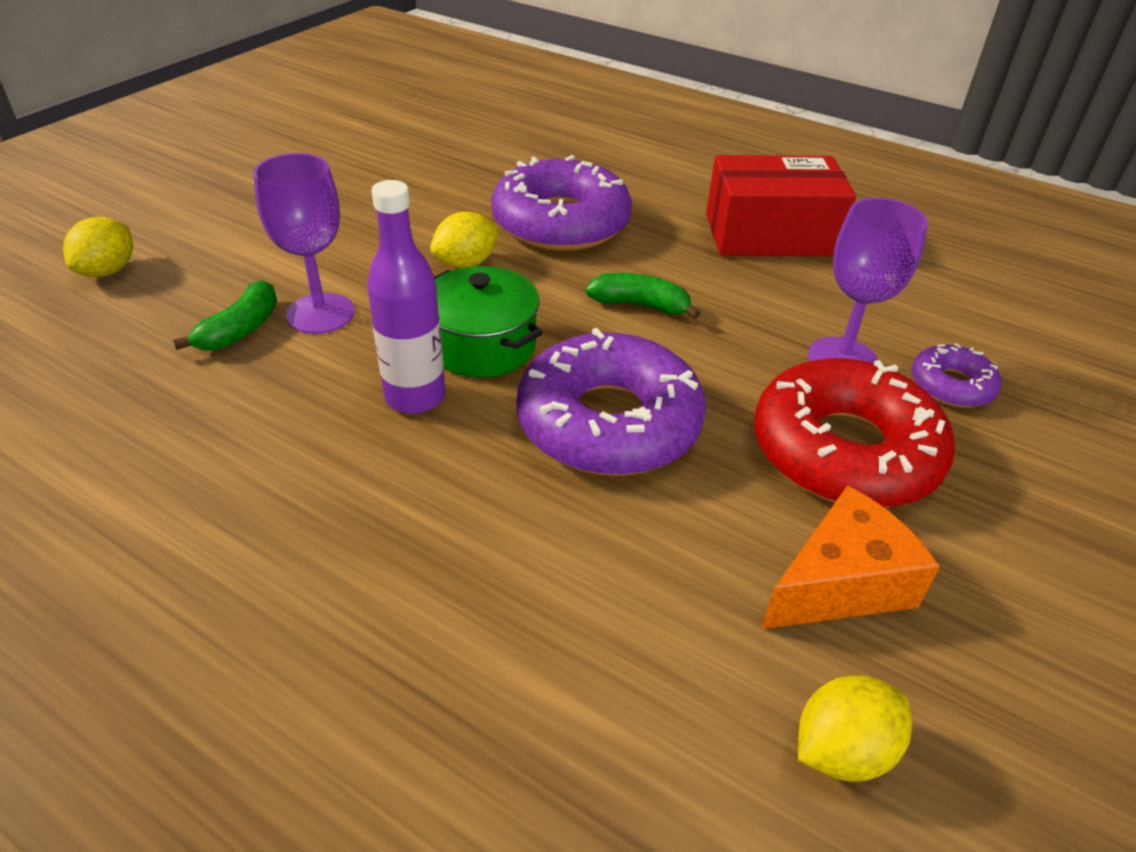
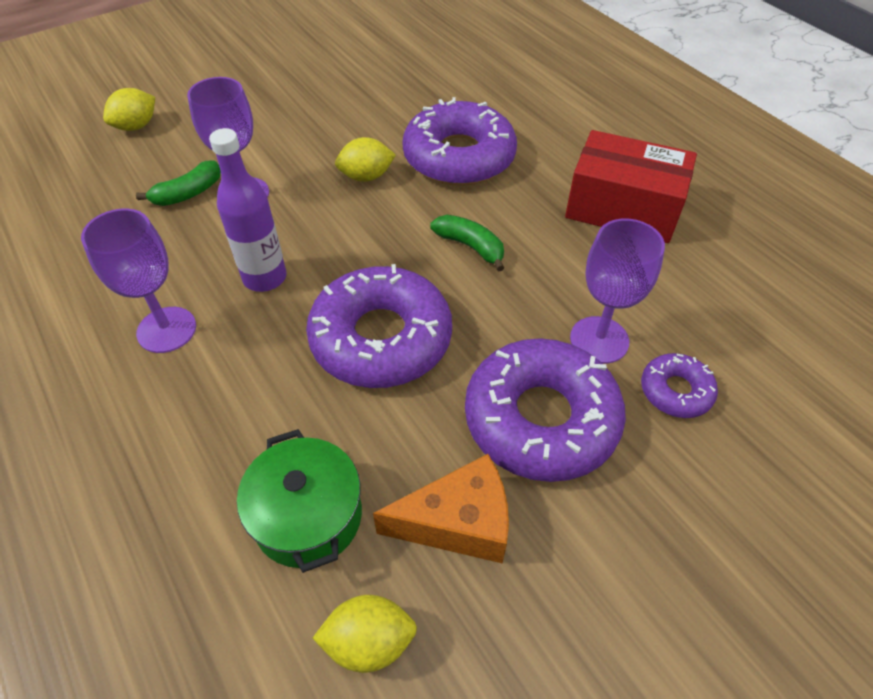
camera: 25 degrees right, 10 degrees up
(320, 490) = (166, 330): none -> purple goblet
(482, 346) = (334, 250): green pot -> green pot (308, 516)
(844, 451) = (541, 419): red donut -> purple donut

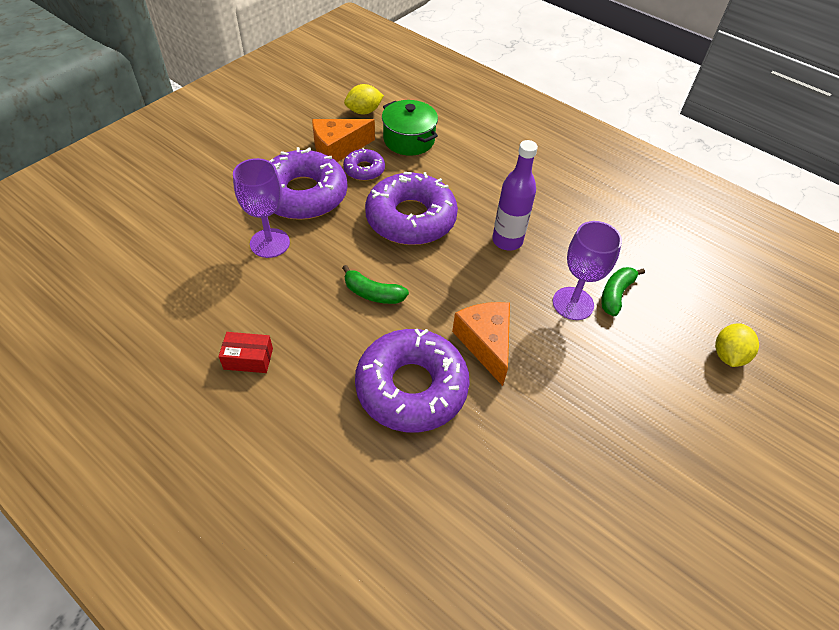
camera: 160 degrees right, 0 degrees up
(166, 330) = (541, 200): purple goblet -> none
(366, 177) = (485, 343): yellow lemon -> orange cheese
(623, 208) = (248, 359): red box -> red box, size x0.46
(675, 391) = (222, 222): purple donut -> purple donut (364, 170)

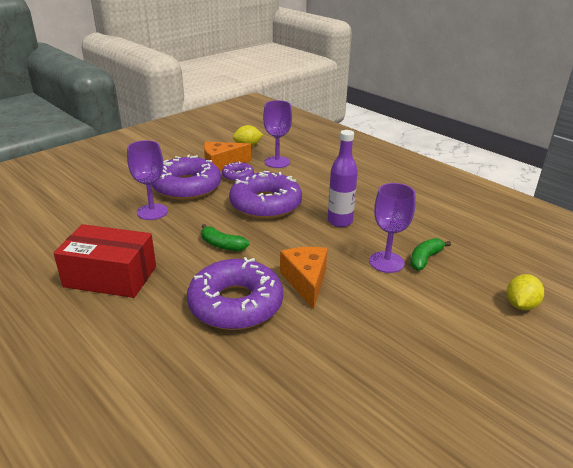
camera: 10 degrees right, 20 degrees down
(248, 359) = (110, 276): red box -> red box, size x2.17
(409, 140) = (277, 162): green pot -> purple goblet

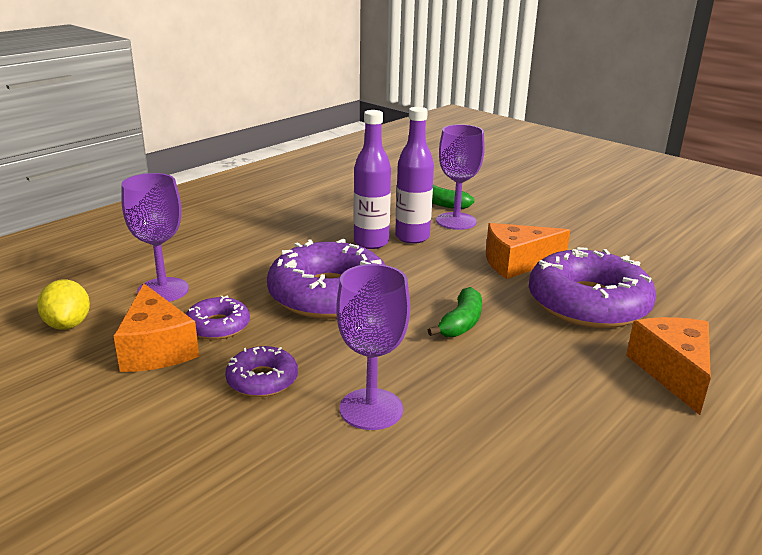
camera: 95 degrees left, 5 degrees down
(110, 276) = (595, 417): red box -> none
(136, 321) = (672, 372): none -> orange cheese
(187, 187) = (262, 380): purple donut -> purple donut, size x0.49
(351, 238) = (412, 237): none -> purple bottle
(520, 305) = (499, 176): yellow lemon -> none

